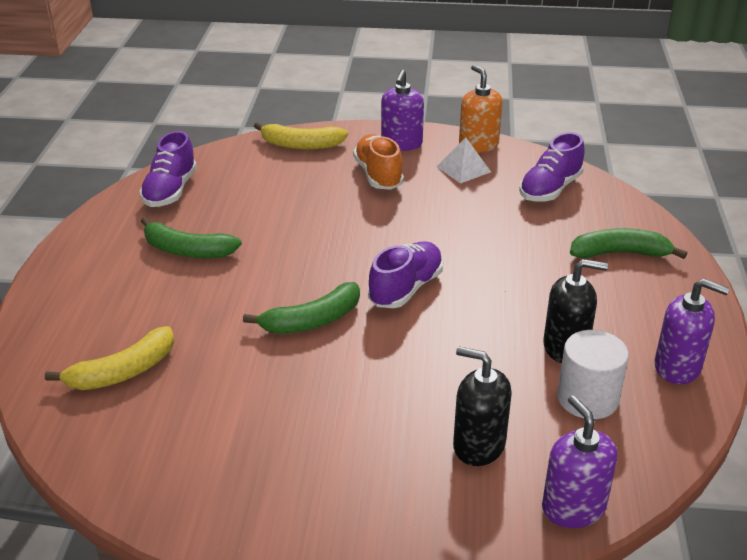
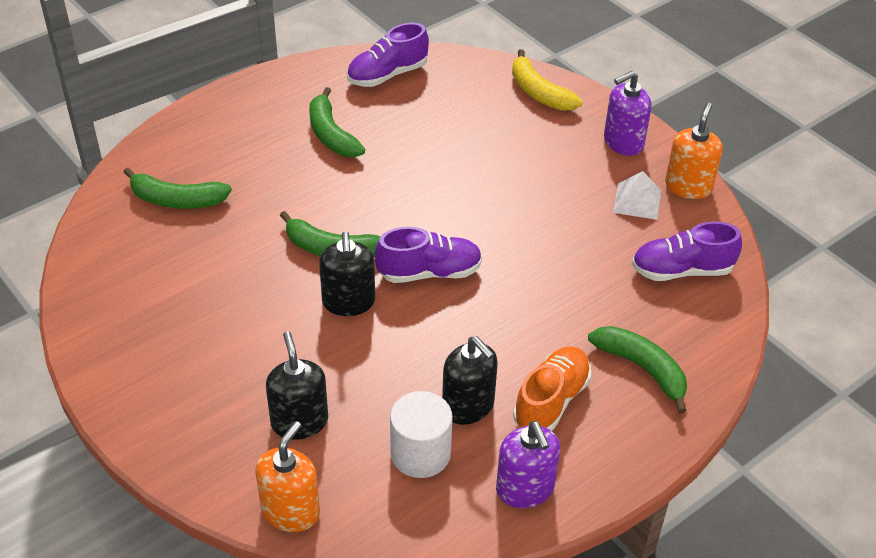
camera: 45 degrees right, 10 degrees up
(123, 372) = (176, 200): yellow banana -> green banana
(378, 175) = (558, 160): orange shoe -> orange shoe (551, 401)
(381, 344) = (348, 302): none -> black soap dispenser
(573, 507) = (291, 511): purple soap dispenser -> orange soap dispenser

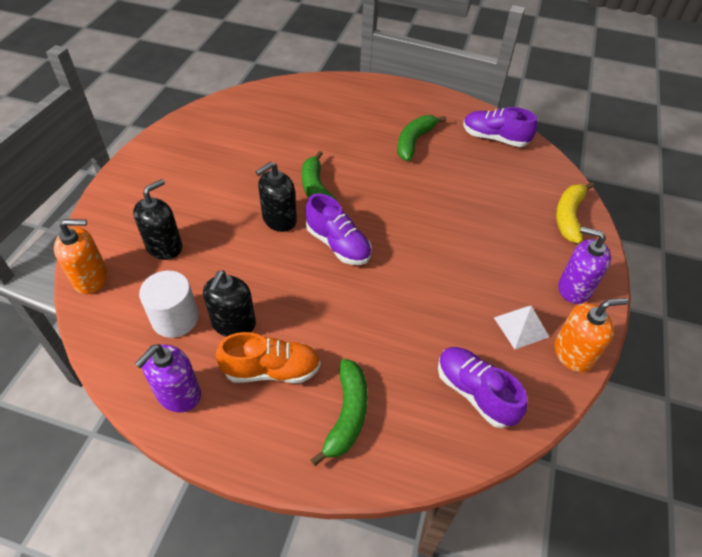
camera: 55 degrees right, 5 degrees up
(176, 200) = (298, 111): green banana -> none

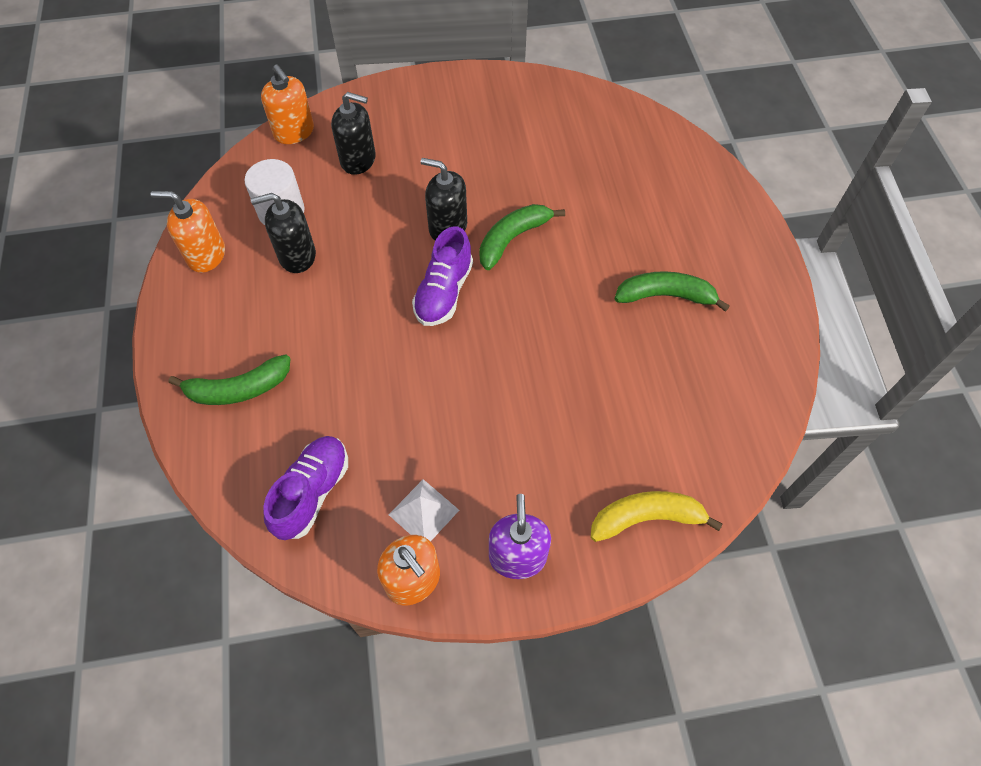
camera: 65 degrees right, 10 degrees up
(178, 394) = (206, 255): purple soap dispenser -> orange soap dispenser
(272, 370) = (260, 309): orange shoe -> none
(494, 138) = (743, 382): purple shoe -> none

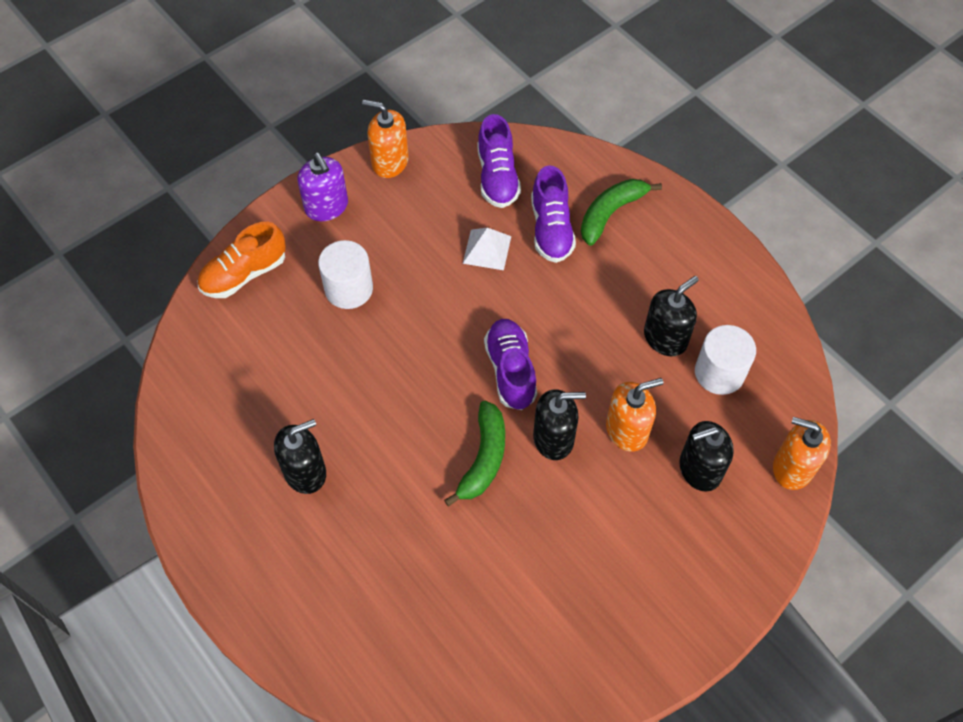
camera: 150 degrees right, 0 degrees up
(206, 255) = (742, 298): orange soap dispenser -> orange soap dispenser (627, 430)
(307, 403) = (551, 229): none -> purple shoe
(424, 512) = (410, 202): white pyramid -> white pyramid (487, 249)
(544, 443) = (349, 289): none -> white cylinder
(646, 518) = (244, 274): yellow banana -> orange shoe
(665, 296) = (305, 472): green banana -> black soap dispenser

